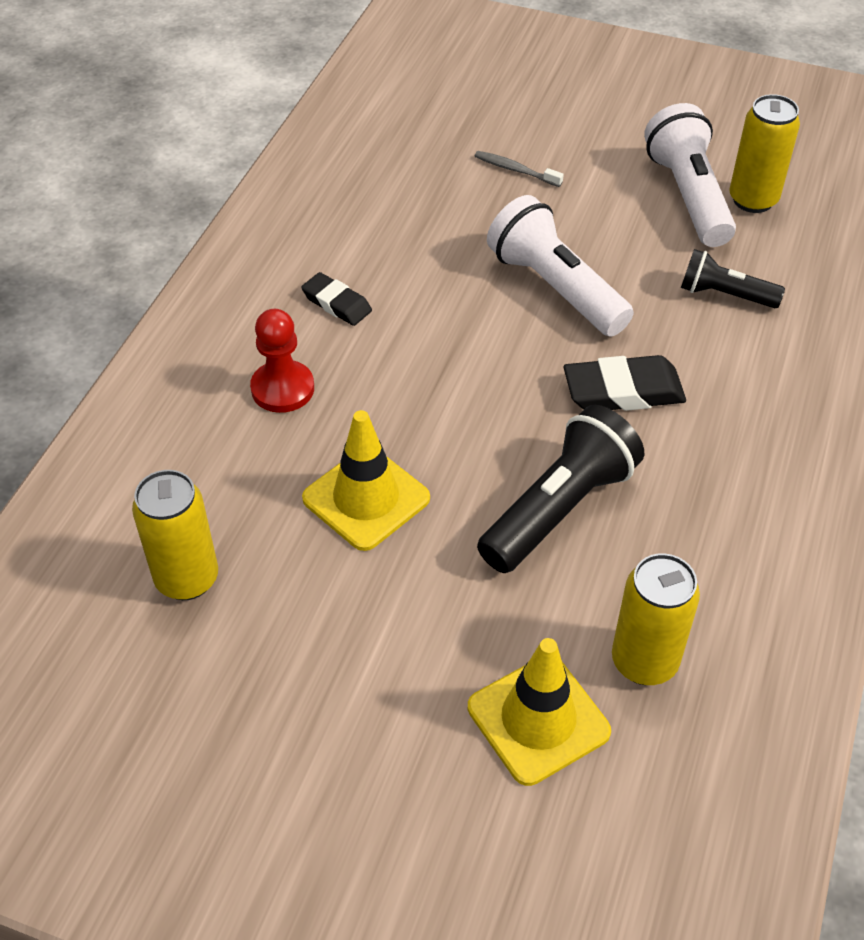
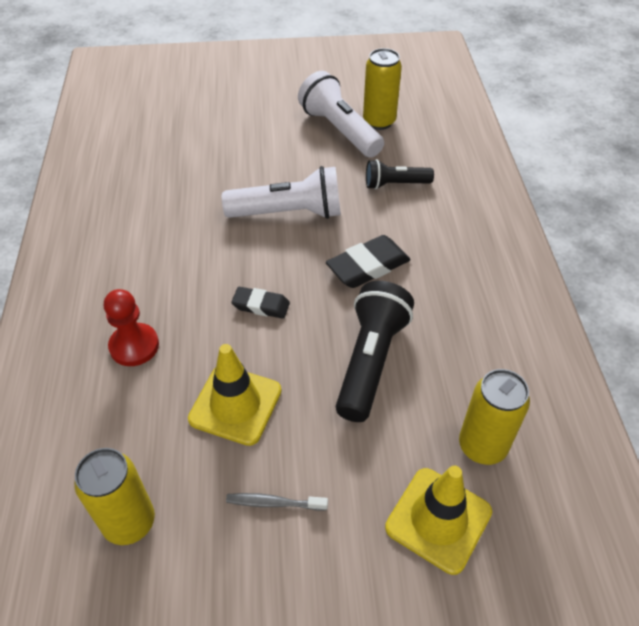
camera: 25 degrees left, 0 degrees up
(336, 303) = (144, 271): black eraser -> black eraser (261, 305)
(515, 170) = (222, 145): grey toothbrush -> grey toothbrush (273, 503)
(555, 288) = (289, 213): white flashlight -> white flashlight turned 150 degrees clockwise

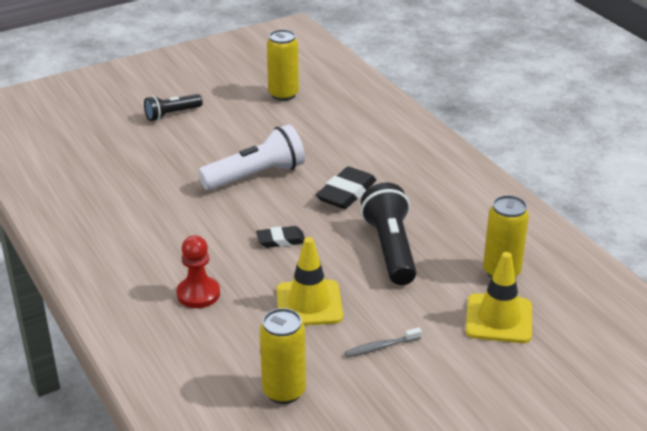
camera: 25 degrees left, 15 degrees down
(339, 130) = (254, 108): white flashlight -> none
(395, 184) = (328, 134): black flashlight -> black flashlight (172, 114)

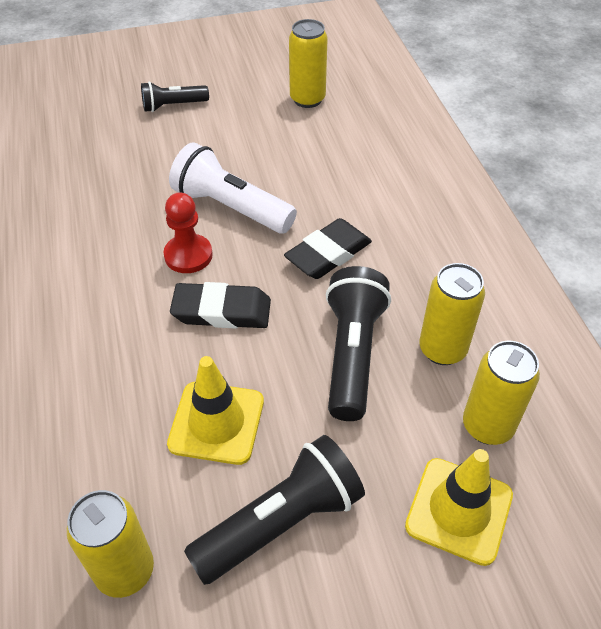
camera: 15 degrees right, 15 degrees up
(198, 294) = (89, 375): red pawn -> red pawn (188, 255)
(256, 175) = (231, 207): white flashlight -> white flashlight turned 135 degrees counterclockwise
(281, 240) = (222, 311): black eraser -> black eraser, size x1.59
(380, 347) = (281, 522): grey toothbrush -> black flashlight
(454, 235) = (442, 349): none -> yellow can

